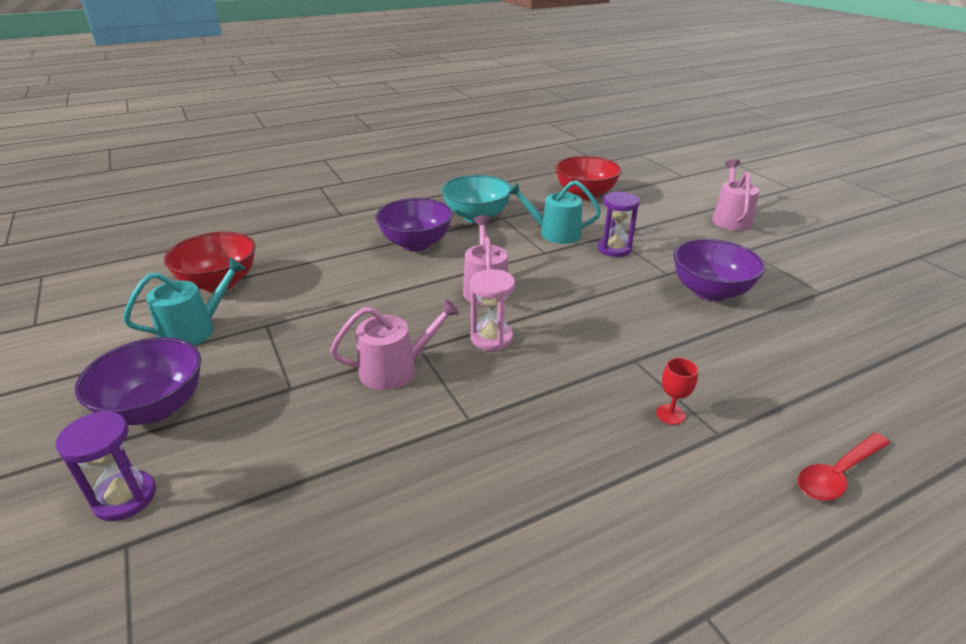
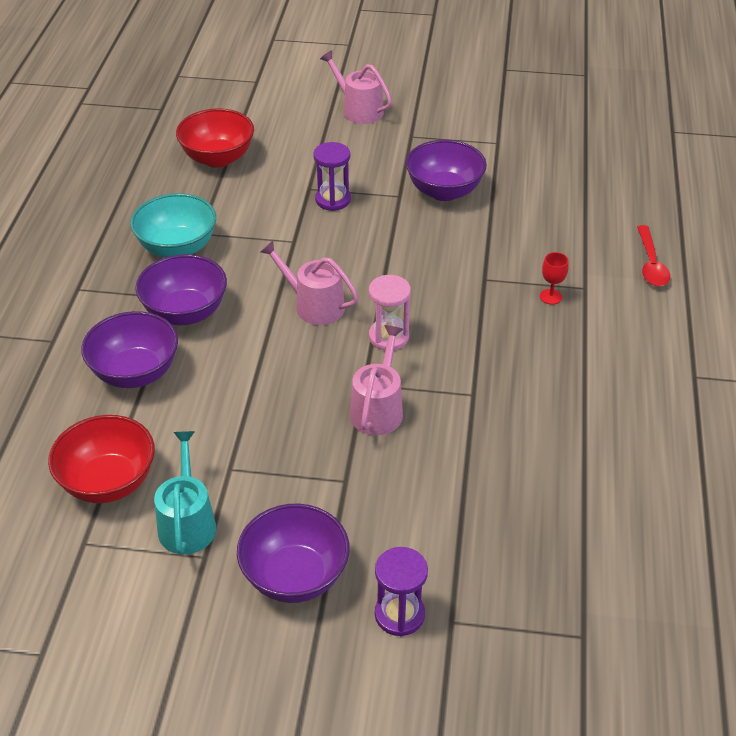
camera: 55 degrees left, 10 degrees up
(337, 250) = (135, 373): none -> purple bowl
(554, 233) = (268, 217): turquoise watering can -> none

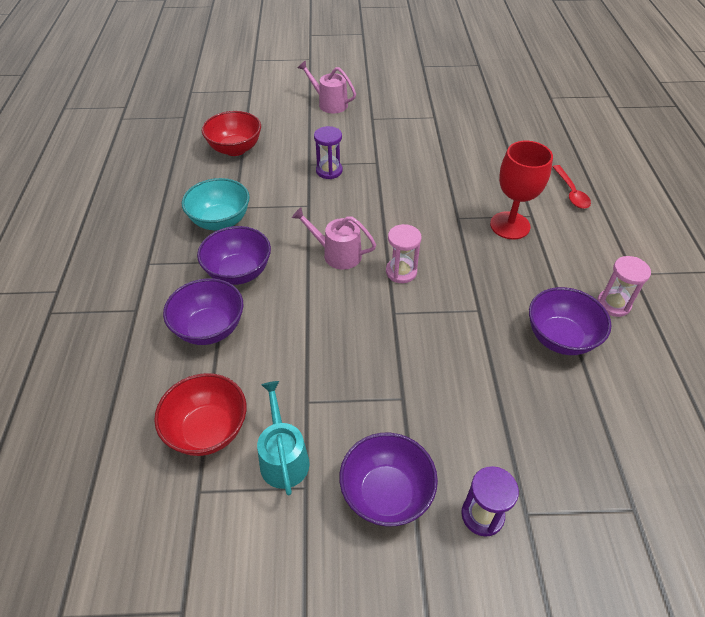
camera: 10 degrees left, 5 degrees up
(378, 409) = (410, 332): pink watering can -> none
(444, 191) = (408, 155): purple bowl -> purple bowl (560, 338)
(550, 297) = (510, 225): red goblet -> red goblet, size x2.37
(651, 409) = (613, 304): none -> pink hourglass

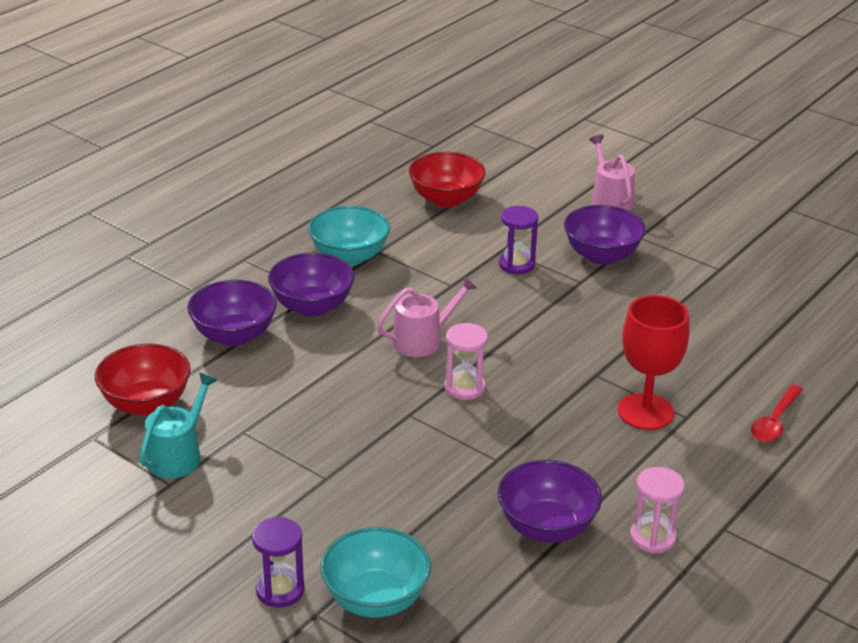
camera: 40 degrees right, 15 degrees down
(337, 254) = (423, 340): pink watering can -> pink watering can turned 90 degrees clockwise
(386, 493) = (224, 527): purple bowl -> purple bowl (601, 255)
(542, 469) = (376, 599): none -> turquoise bowl

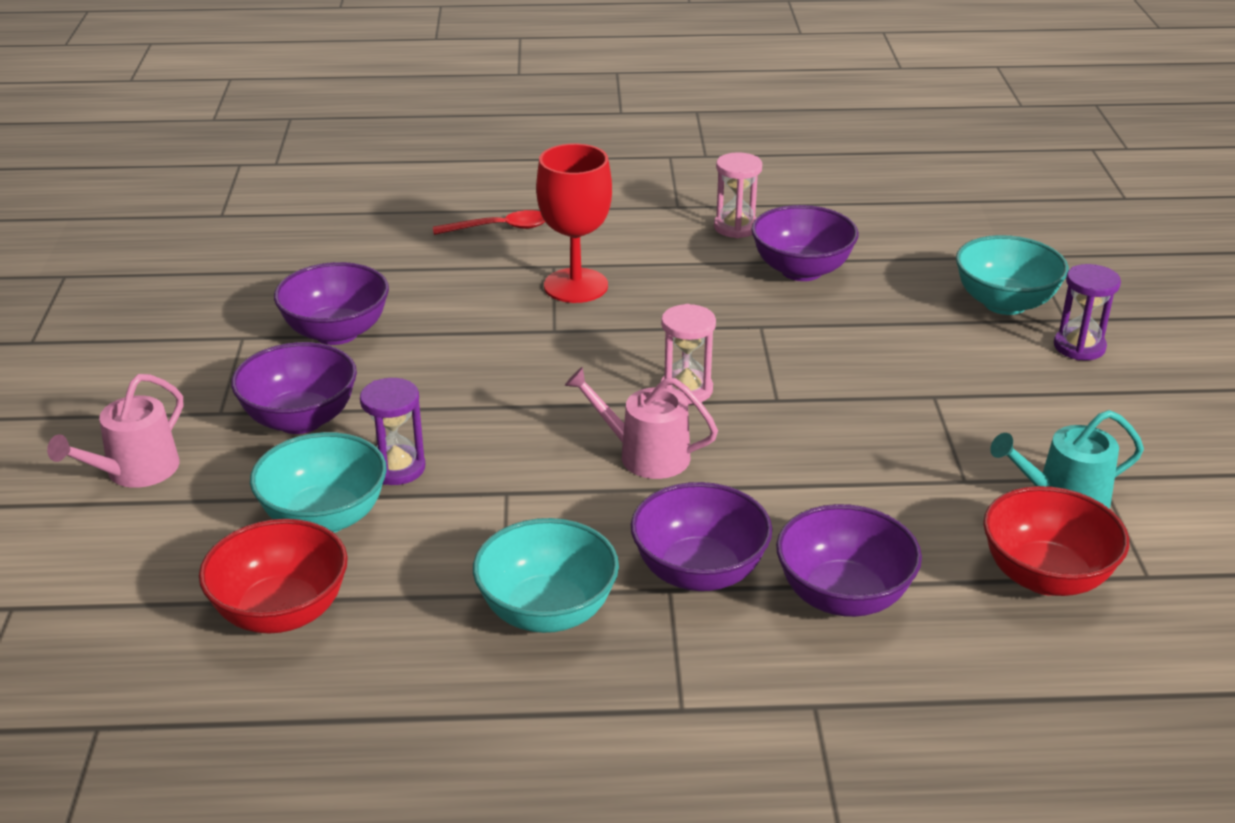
camera: 130 degrees left, 0 degrees up
(501, 232) = (324, 518): none -> turquoise bowl
(688, 300) = (336, 332): none -> purple bowl

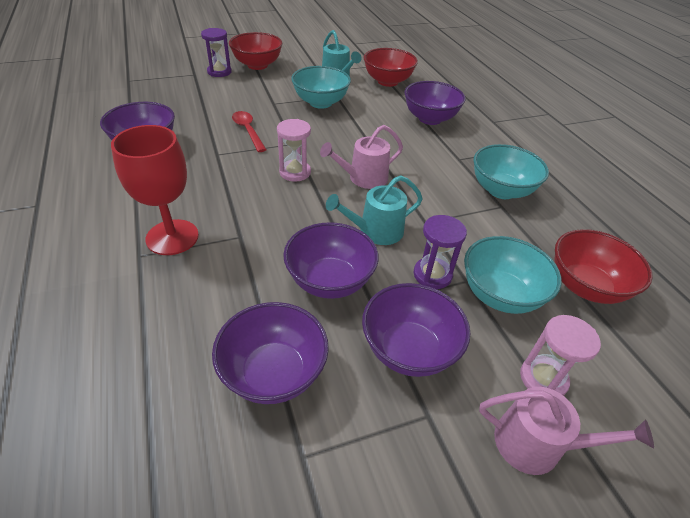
camera: 110 degrees left, 10 degrees up
(499, 228) = (61, 306): red spoon -> red spoon (248, 131)
(509, 439) = (376, 231): none -> turquoise watering can
(645, 455) = (363, 178): pink watering can -> pink watering can turned 60 degrees clockwise
(699, 572) = (442, 152): purple bowl -> purple bowl (330, 281)
(736, 227) = (79, 174): pink hourglass -> pink hourglass (543, 379)
(1004, 303) = (180, 87): turquoise bowl -> turquoise bowl (320, 103)
(1121, 395) = (257, 65): none -> red bowl

